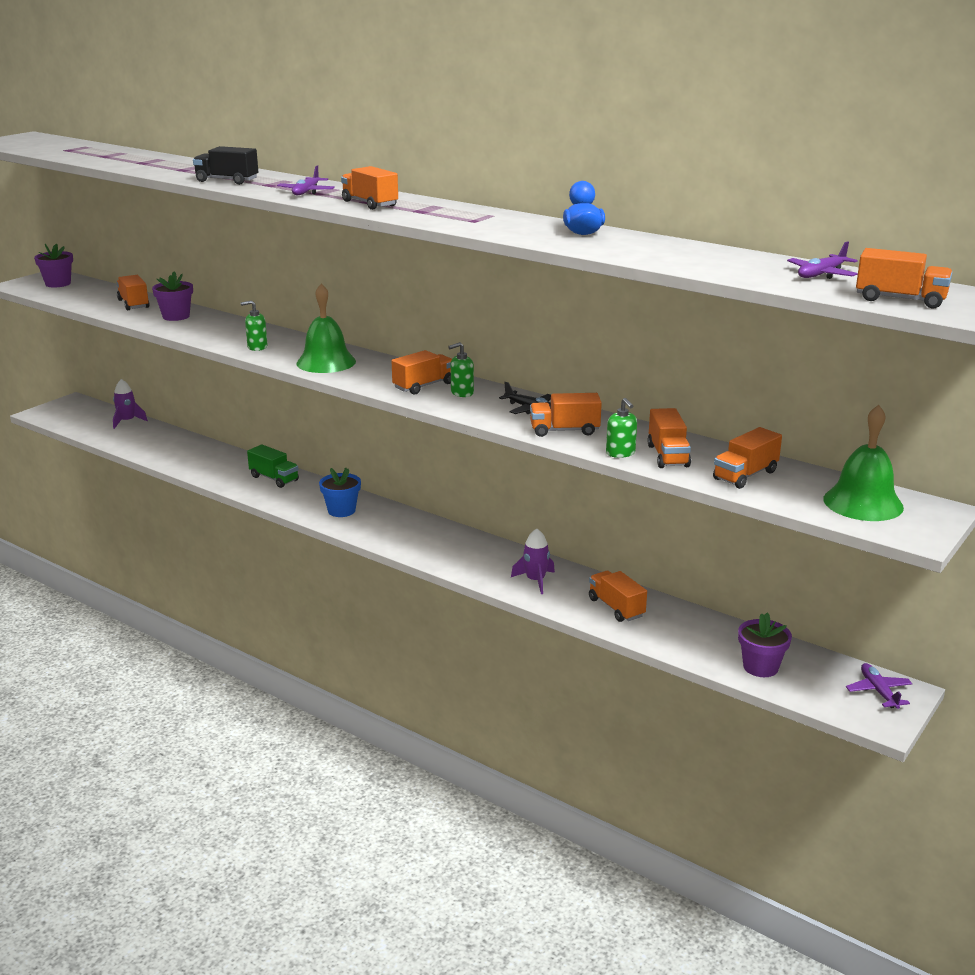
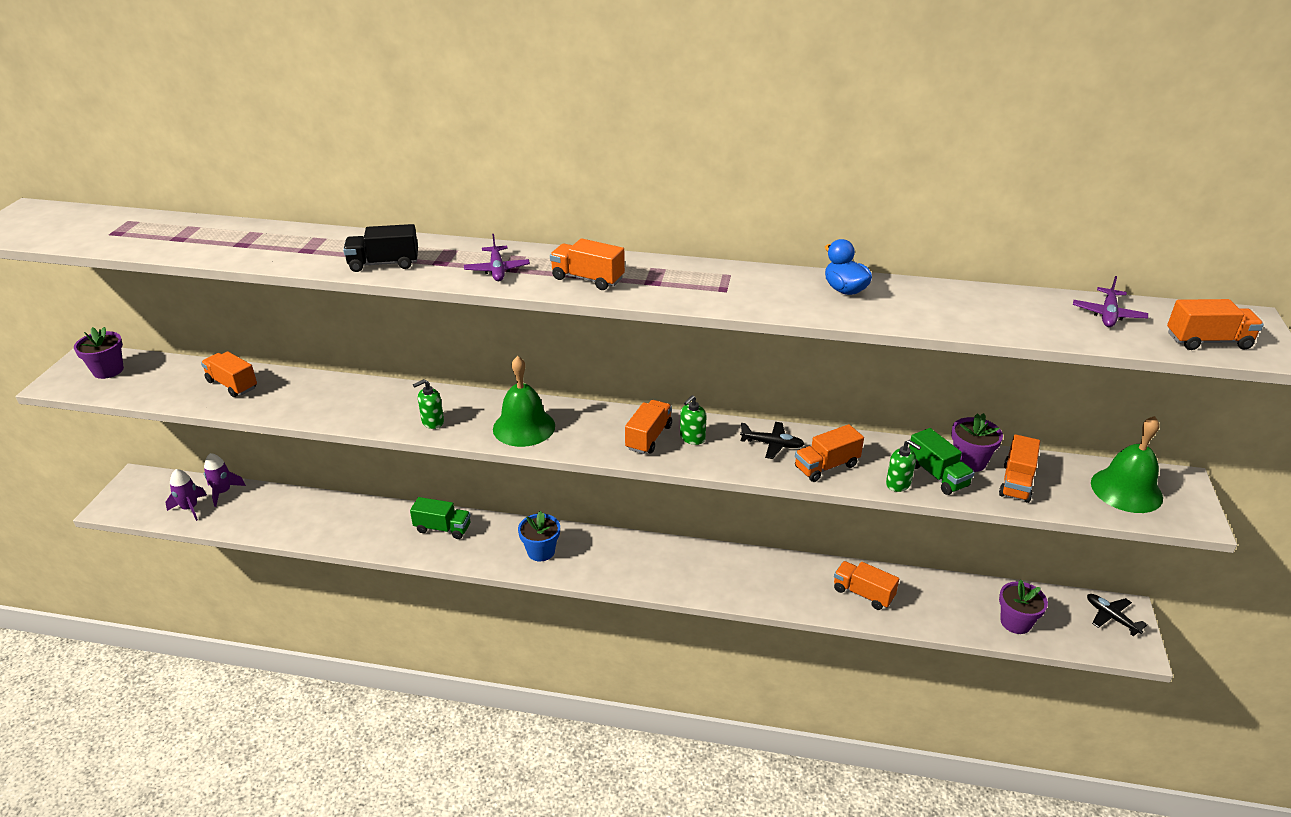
camera: 25 degrees left, 10 degrees up
(176, 316) = (299, 394): purple flower pot -> purple flower pot (969, 461)
(535, 580) = (776, 584): purple rocket -> purple rocket (190, 508)
(668, 456) = (937, 475): orange truck -> green truck
(878, 691) = (1111, 617): purple plane -> black plane

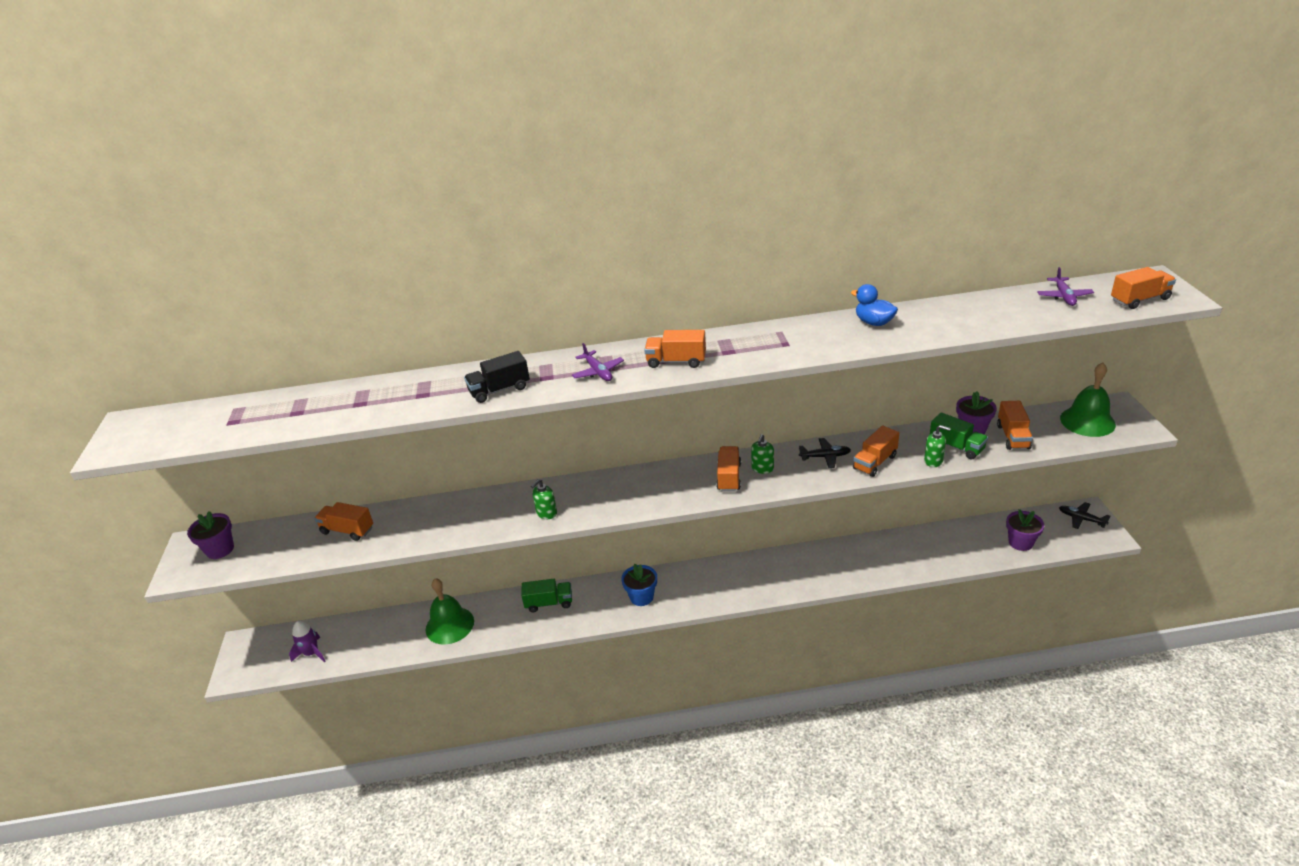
camera: 15 degrees left, 0 degrees up
(223, 492) = (334, 630): purple rocket -> none
(524, 427) = (625, 496): green bell -> green bell (449, 625)
(863, 593) = (904, 554): orange truck -> none

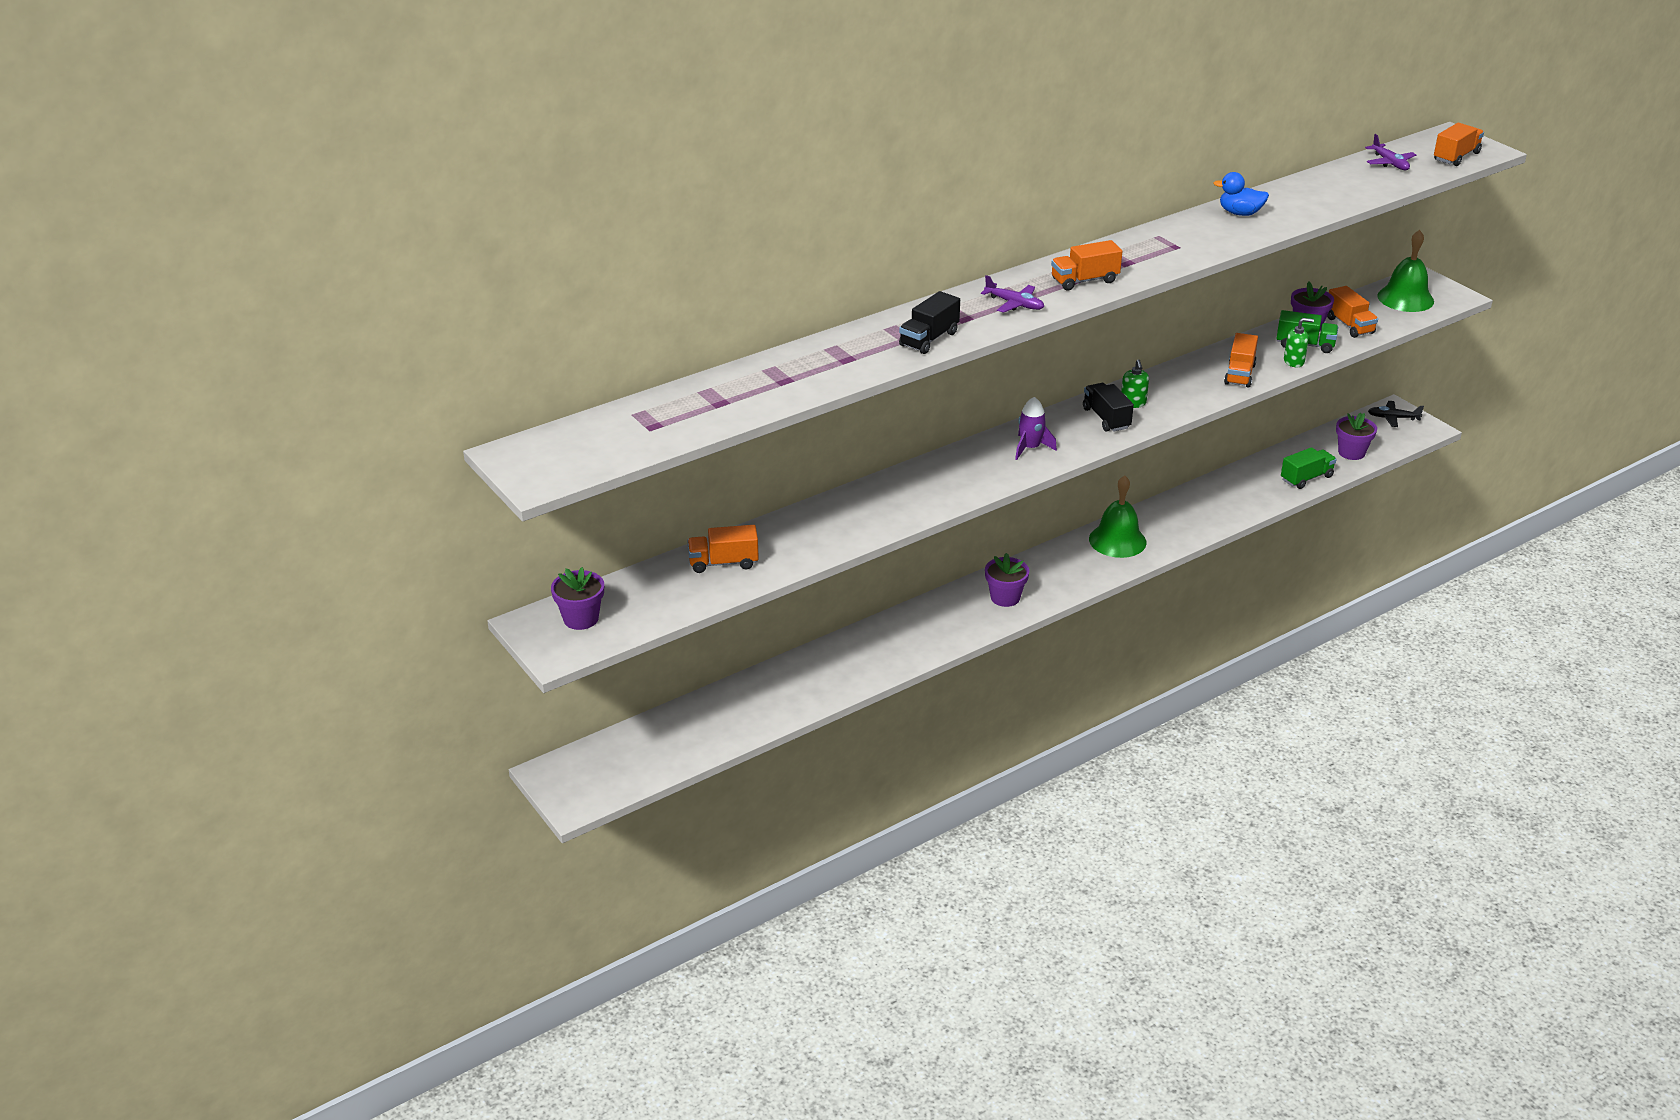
camera: 30 degrees left, 0 degrees up
(311, 653) = (656, 755): purple rocket -> purple rocket (1030, 448)
(449, 625) = (804, 682): green bell -> green bell (1117, 540)
(546, 513) = (943, 493): green soap dispenser -> none
(549, 603) = (903, 630): green truck -> green truck (1306, 478)
(641, 597) = (1005, 597): blue flower pot -> purple flower pot
(729, 477) = (1106, 418): orange truck -> black truck
(825, 457) = (1186, 379): black plane -> none

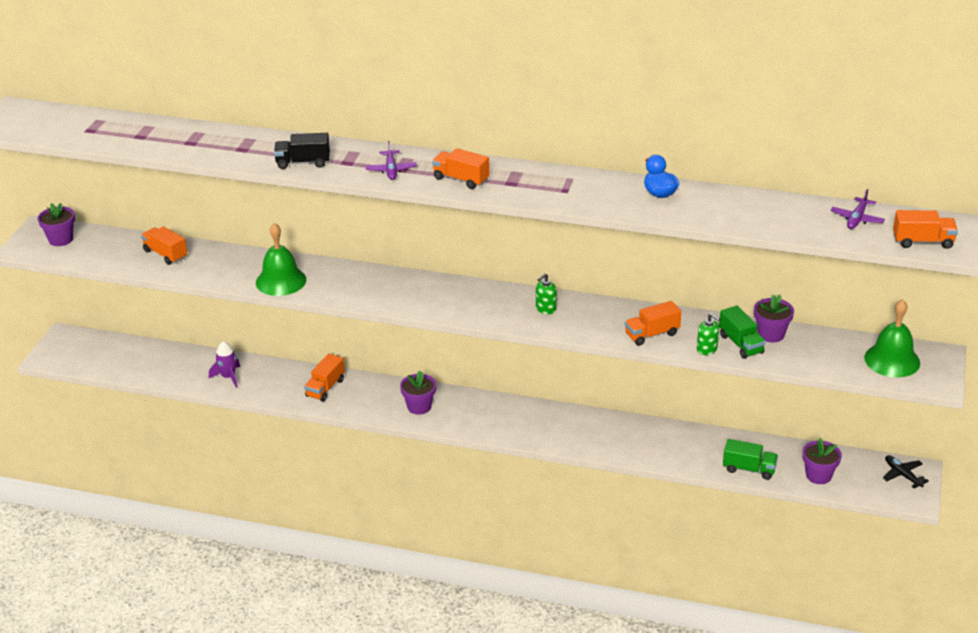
camera: 50 degrees right, 0 degrees up
(1030, 448) = (431, 296): purple rocket -> purple rocket (228, 377)
(1106, 418) = (510, 307): black truck -> none
(1117, 540) = (546, 421): green bell -> green bell (281, 281)
(1349, 325) = (803, 351): orange truck -> orange truck (325, 388)

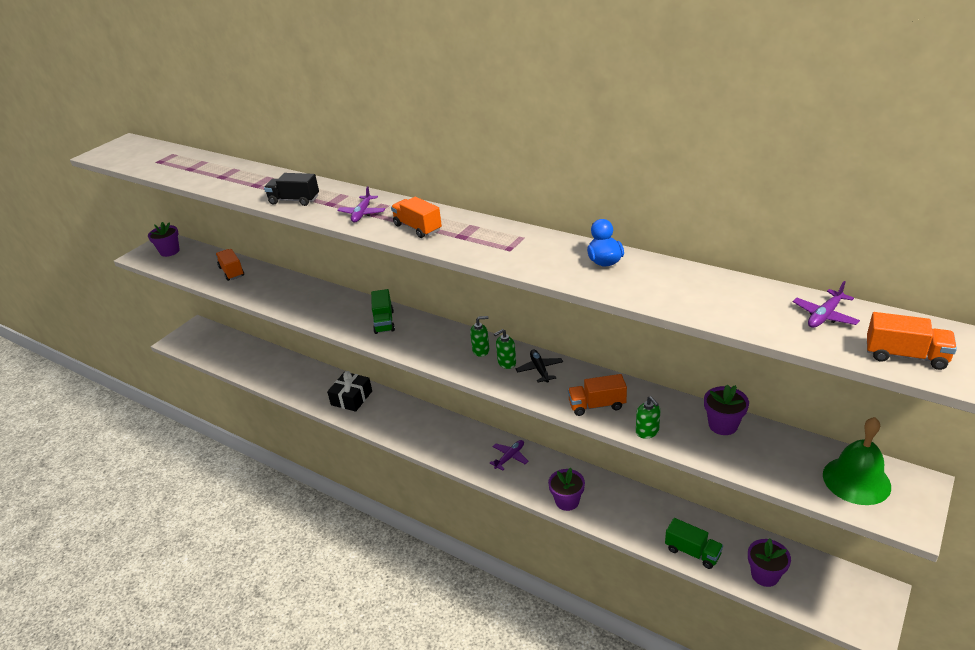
camera: 20 degrees right, 0 degrees up
(228, 377) = (286, 376): purple rocket -> none
(281, 281) = (300, 305): green bell -> none
(325, 388) = (351, 398): orange truck -> black gift
(419, 406) = (416, 428): purple flower pot -> purple flower pot (567, 501)
(513, 301) = (481, 350): none -> green soap dispenser
(537, 418) = (510, 457): none -> purple plane
(741, 344) = (686, 431): green truck -> green truck (384, 322)
(902, 475) = (861, 594): black plane -> black plane (539, 369)

